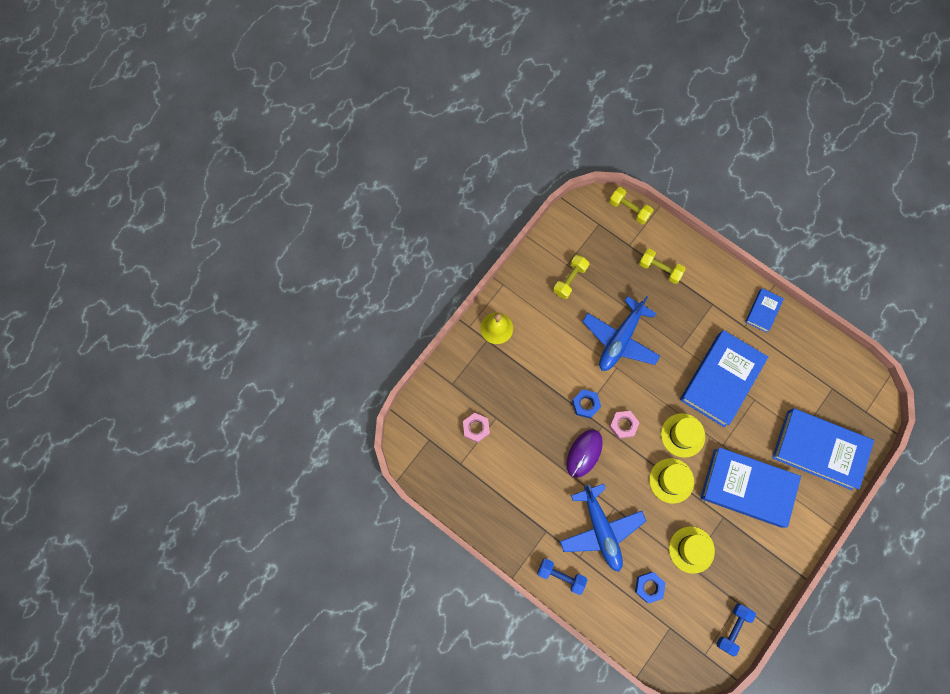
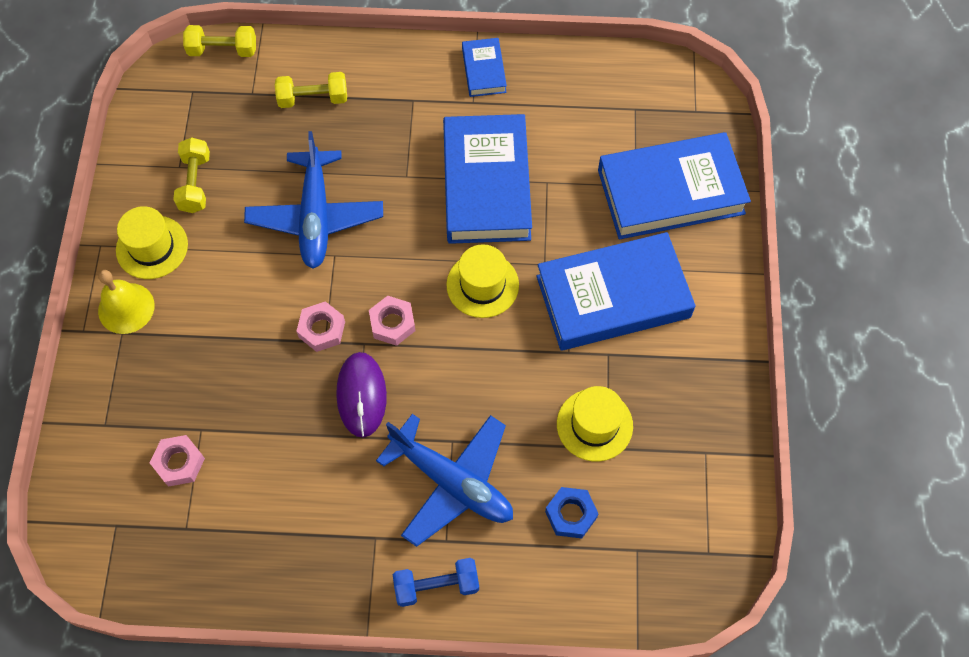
camera: 35 degrees left, 10 degrees down
(585, 404) = (322, 329): blue nut -> pink nut
(671, 480) = (506, 353): yellow hat -> yellow hat (152, 247)
(732, 628) = (720, 491): blue dumbbell -> none

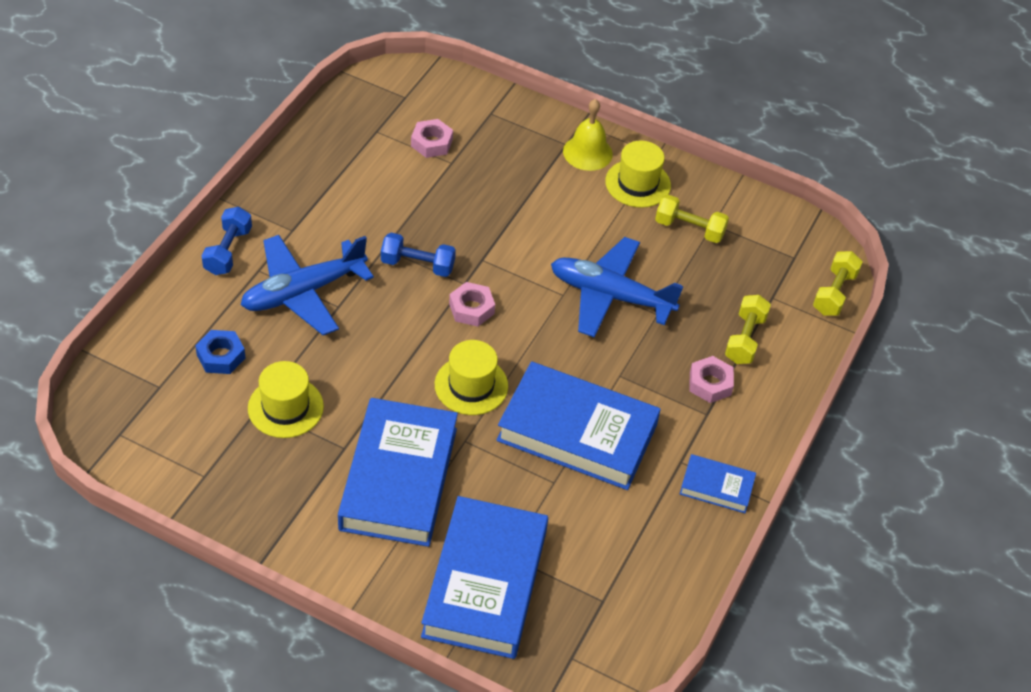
camera: 110 degrees right, 15 degrees down
(322, 329) = (494, 261): pink nut -> pink nut (710, 384)
(361, 395) = (417, 265): purple mouse -> blue dumbbell

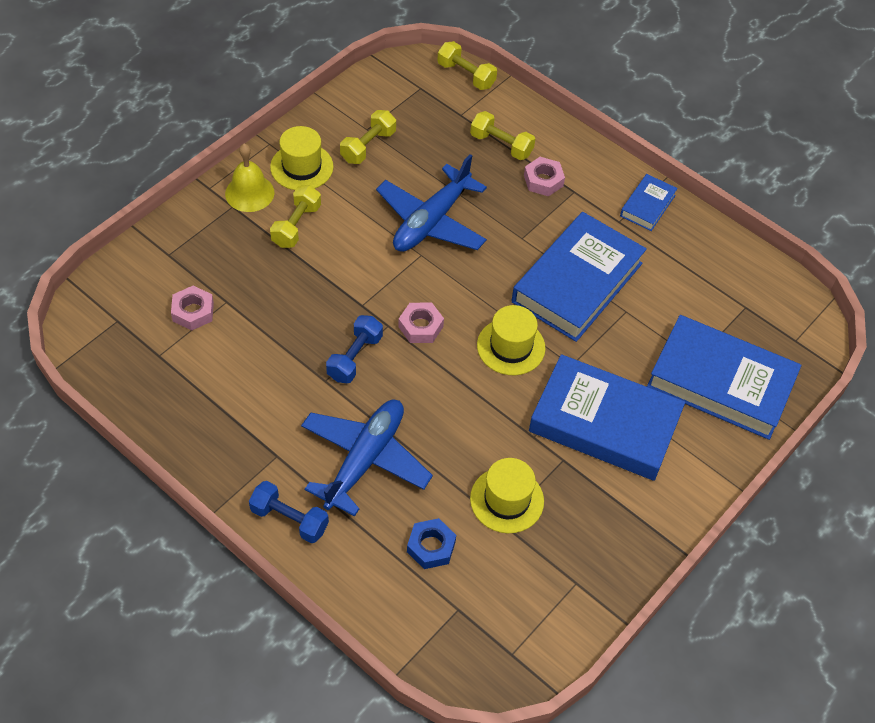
camera: 75 degrees left, 5 degrees up
(303, 292) = (364, 460): blue plane -> blue plane turned 135 degrees counterclockwise
(561, 193) = (296, 225): none -> yellow dumbbell

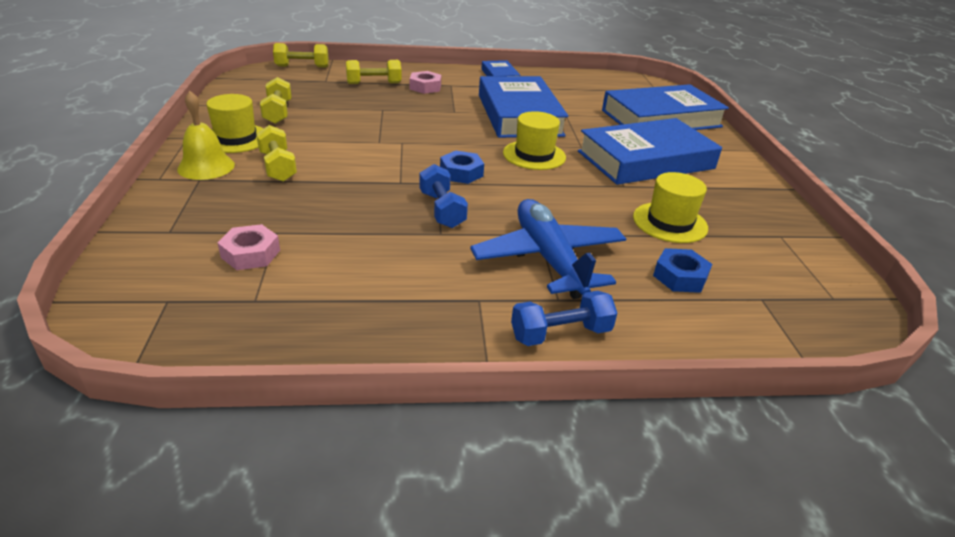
camera: 45 degrees left, 20 degrees down
(420, 326) = (461, 173): pink nut -> blue nut
(431, 221) = (383, 126): blue plane -> none

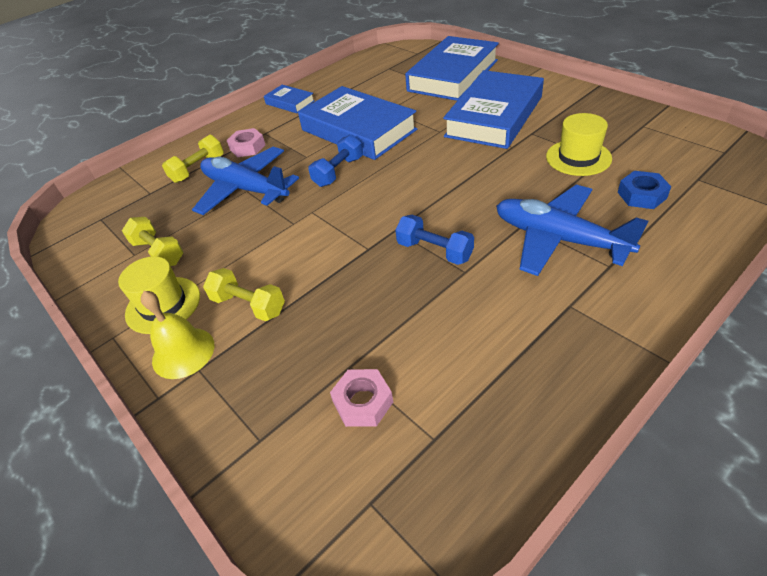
camera: 30 degrees left, 10 degrees up
(302, 66) = (102, 191): yellow dumbbell -> none
(383, 109) = (246, 189): none -> blue plane
(461, 173) = (398, 209): blue nut -> none
(534, 155) = (421, 159): yellow hat -> none
(560, 333) = (649, 291): blue dumbbell -> blue dumbbell (338, 172)

